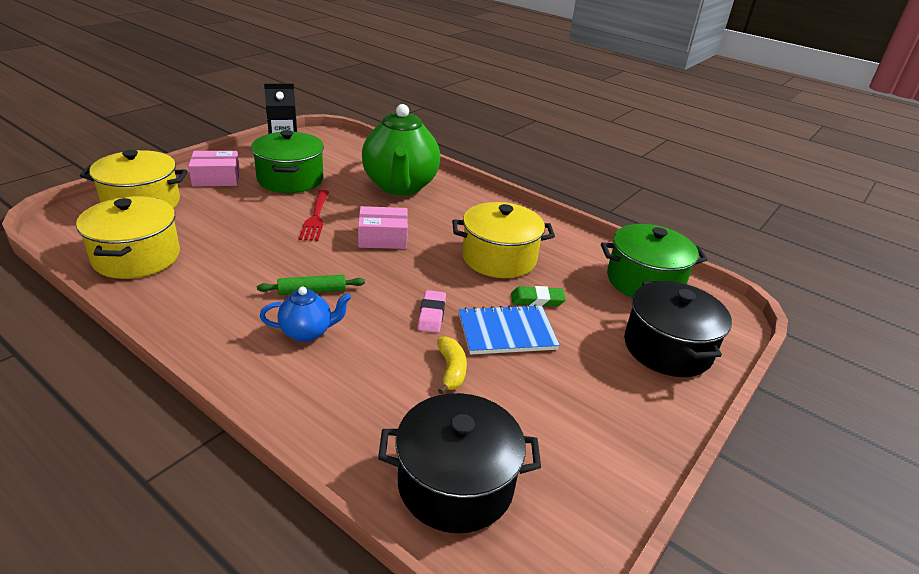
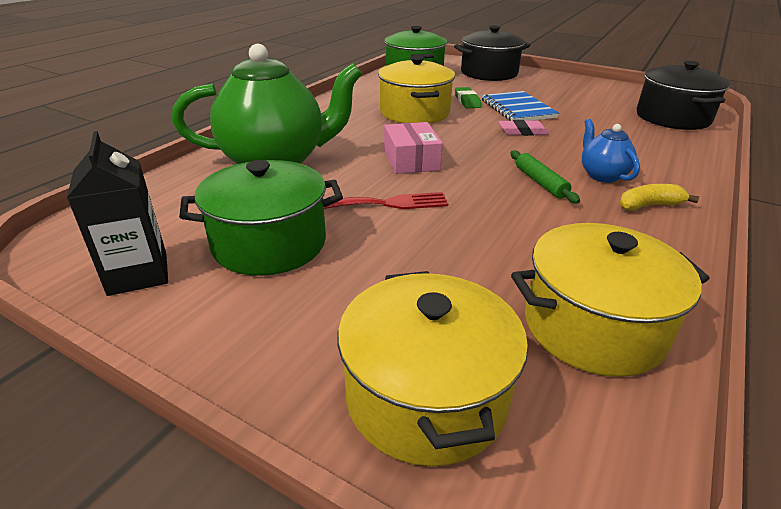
camera: 95 degrees left, 0 degrees up
(216, 178) = (280, 326): pink box -> none
(451, 370) = (580, 123): yellow banana -> yellow banana (649, 206)

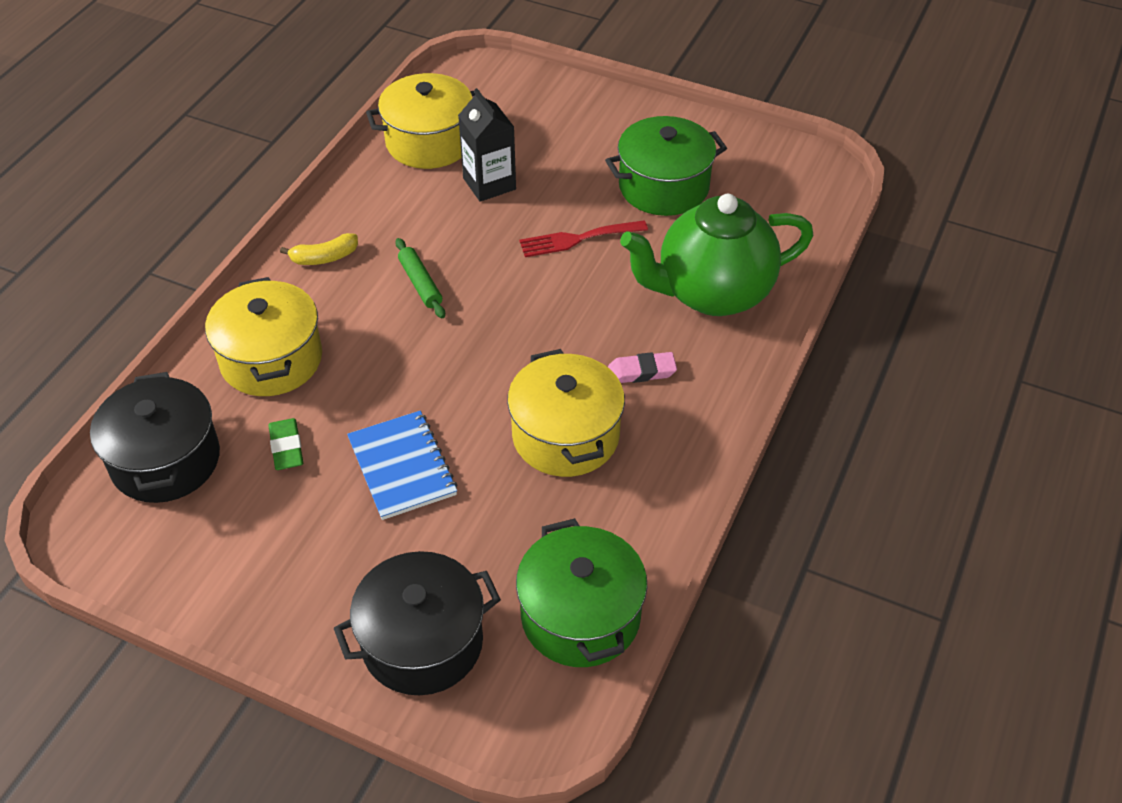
camera: 175 degrees right, 15 degrees up
(138, 274) = (743, 155): black carton -> black carton (489, 184)
(411, 160) = (560, 311): pink box -> none
(426, 396) = (534, 101): yellow pot -> yellow pot (271, 359)
(467, 101) = (481, 489): green eraser -> green eraser (286, 447)
(522, 132) = (412, 392): pink eraser -> pink eraser (642, 371)
(602, 175) = (348, 302): blue teapot -> none

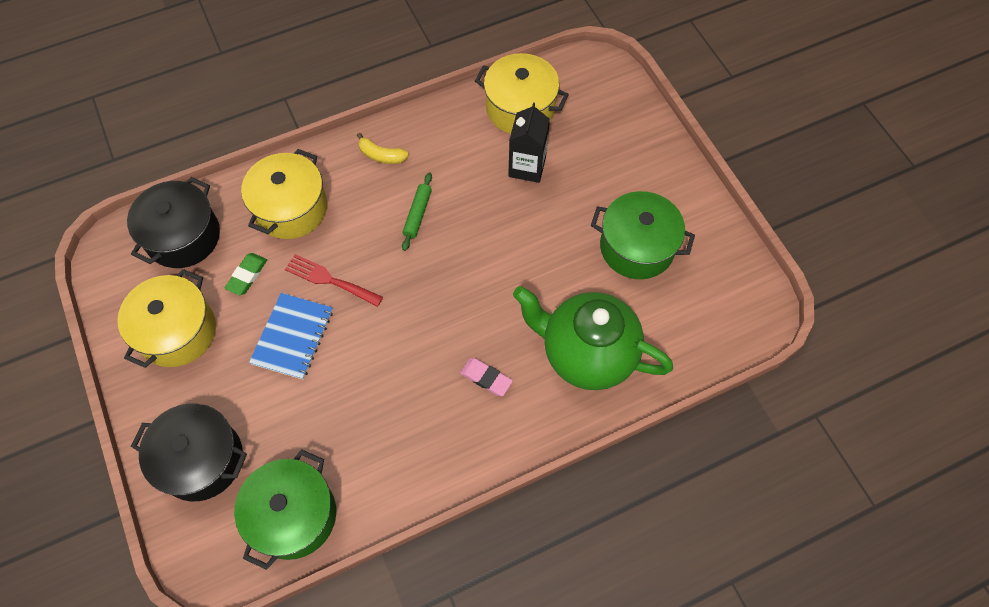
camera: 40 degrees right, 15 degrees up
(565, 436) = (398, 388): yellow pot -> yellow pot (177, 331)
(577, 239) = (541, 249): red fork -> red fork (329, 280)

